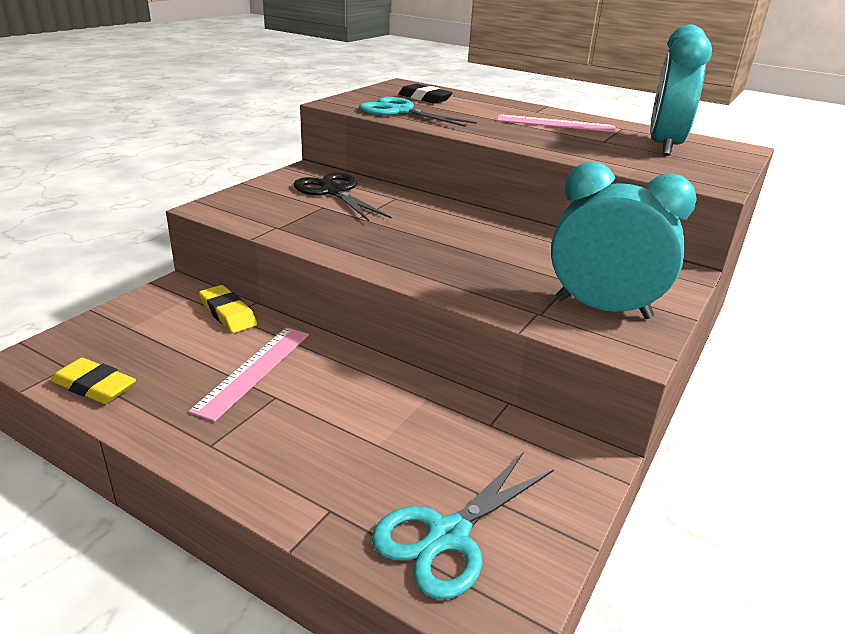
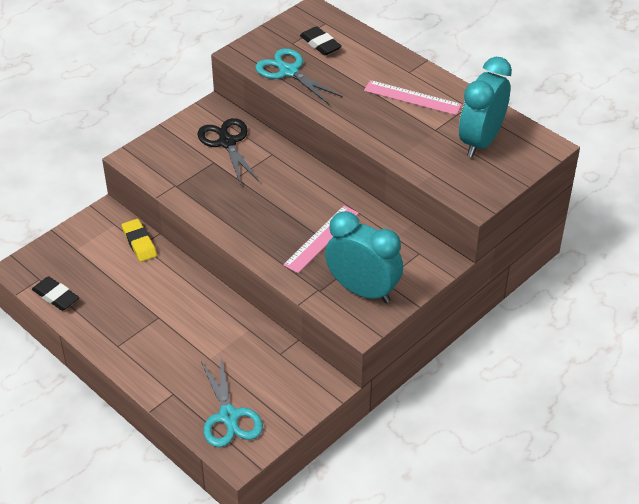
camera: 15 degrees right, 15 degrees up
(95, 386) = (56, 296): yellow eraser -> black eraser
(254, 370) = (149, 295): pink ruler -> pink ruler (321, 239)
(448, 536) = (229, 416): turquoise scissors -> turquoise scissors turned 75 degrees counterclockwise

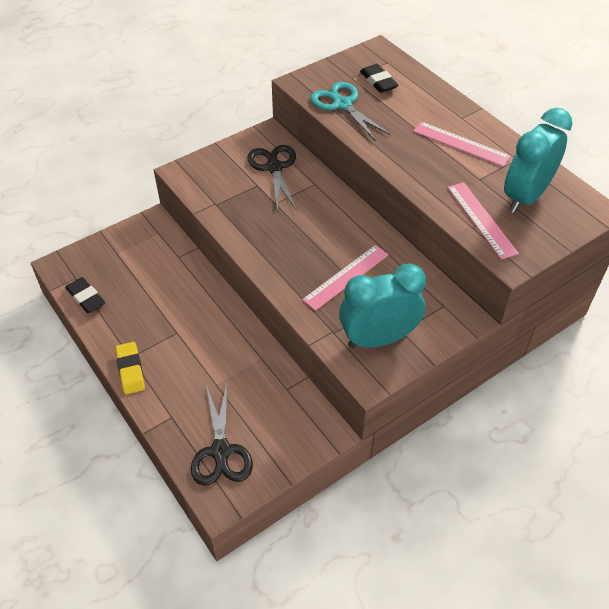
camera: 10 degrees right, 5 degrees up
(139, 243) = (177, 255): yellow eraser -> yellow eraser (130, 370)
(229, 416) = (221, 451): turquoise scissors -> black scissors
(363, 290) = (378, 339): turquoise clock -> turquoise clock turned 60 degrees counterclockwise
(442, 167) = (481, 219): none -> pink ruler

